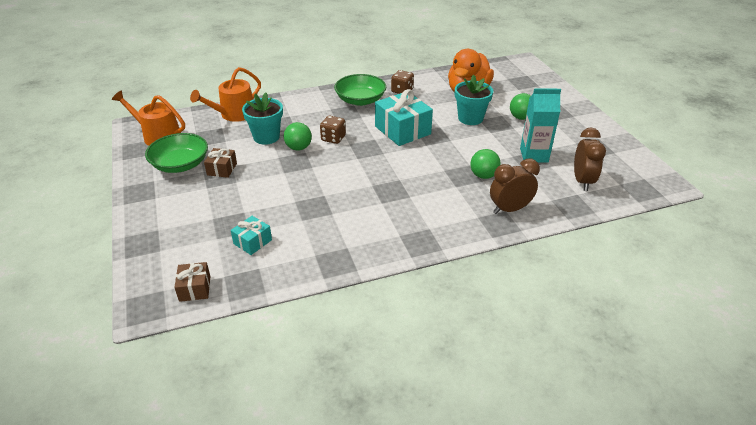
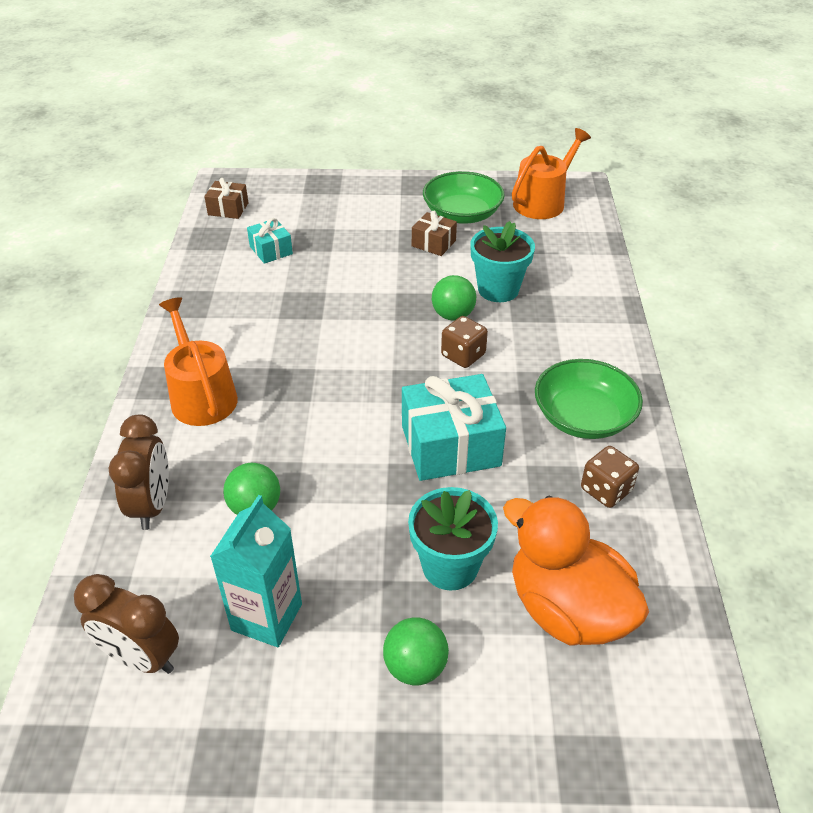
camera: 110 degrees right, 5 degrees up
(234, 114) = (580, 267): orange watering can -> orange watering can (201, 395)

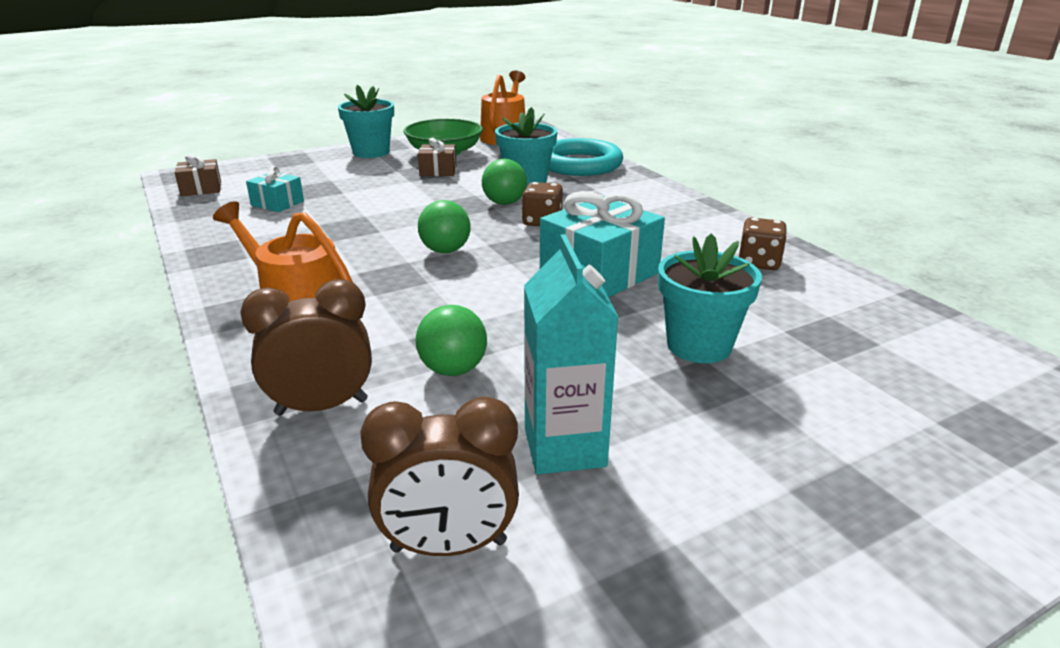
camera: 30 degrees left, 15 degrees down
(152, 505) = (322, 407): brown clock -> brown clock turned 75 degrees counterclockwise
(397, 193) = (371, 152): none -> turquoise flower pot
(415, 667) = (761, 425): green ball -> green ball (445, 251)
(567, 609) = (830, 338): orange duck -> none
(576, 275) = (579, 164): none -> turquoise ring
(583, 417) = (686, 230): green bowl -> none

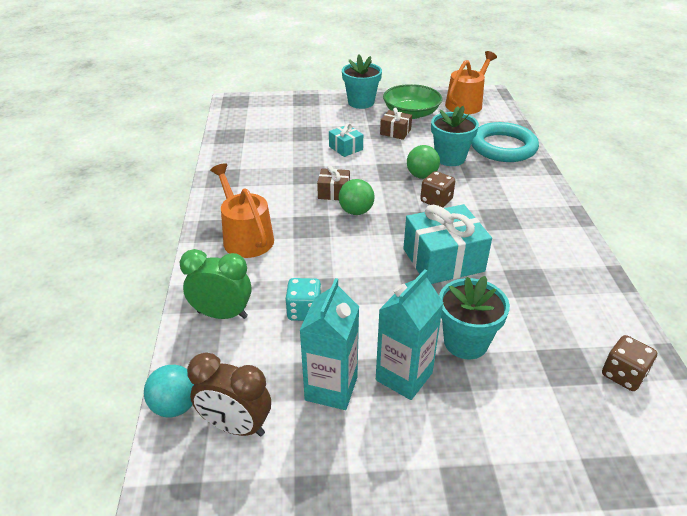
camera: 25 degrees right, 10 degrees up
(201, 189) = (240, 117): brown gift -> brown gift (334, 192)
(277, 203) = (277, 141): turquoise gift -> turquoise gift (346, 148)
(317, 554) = (175, 406): none -> turquoise ball
(322, 407) = (222, 314): brown clock -> green clock
(453, 369) = (304, 311): green ball -> turquoise dice
(654, 403) = (404, 376): none -> turquoise carton
(759, 262) = (567, 283): brown dice -> brown dice (623, 375)

